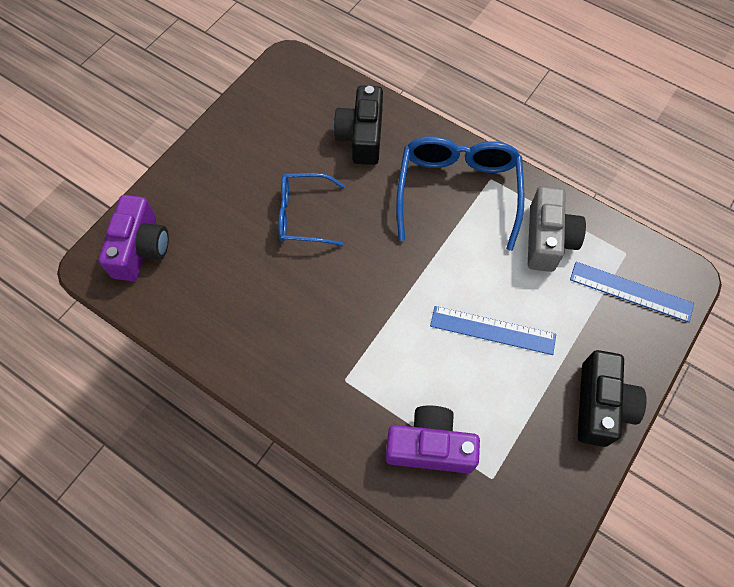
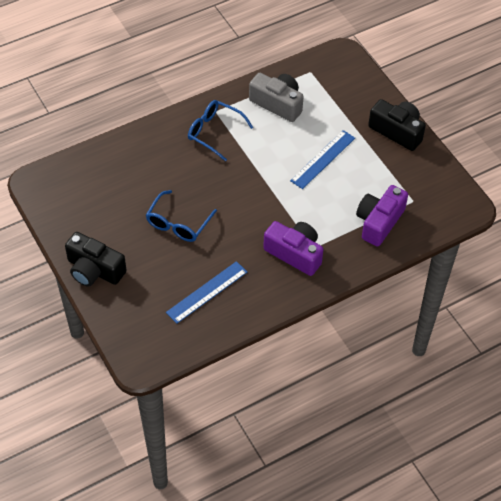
camera: 65 degrees left, 10 degrees down
(141, 248) = (144, 329): purple camera -> purple camera (295, 253)
(362, 136) = (134, 165): black camera -> black camera (94, 270)
(458, 191) = (214, 132): blue glasses -> blue glasses, size x0.63
(631, 292) = (336, 82): blue ruler -> blue ruler (207, 292)

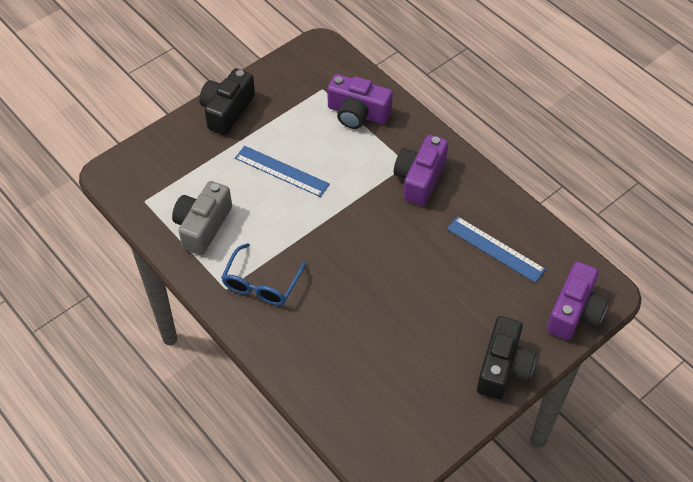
camera: 100 degrees left, 0 degrees up
(129, 333) = (574, 312): none -> purple camera
(178, 224) = (411, 295): blue glasses -> none

